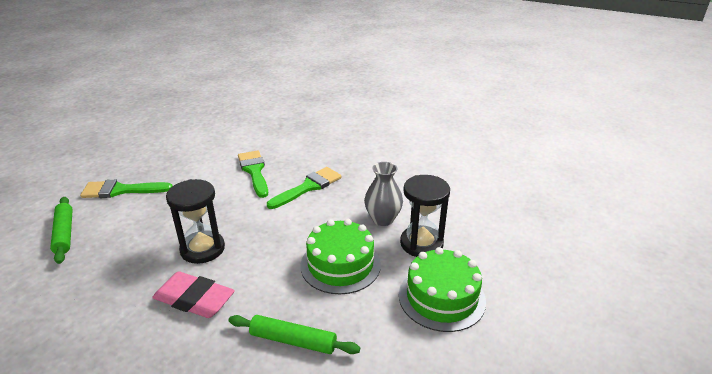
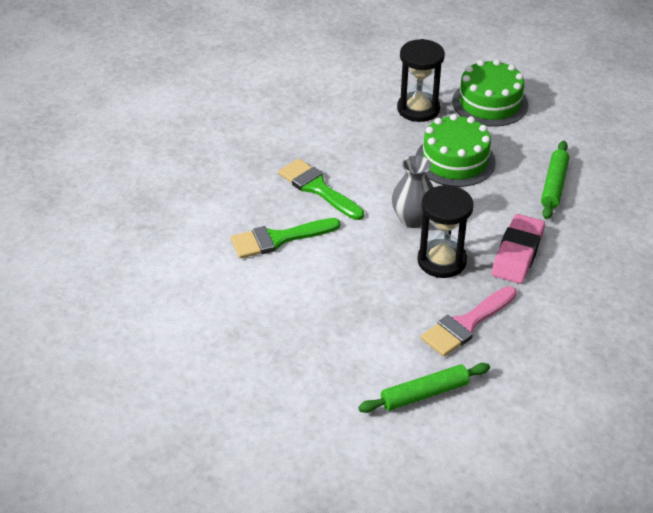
camera: 90 degrees left, 10 degrees up
(121, 190) = (324, 365): green brush -> none
(121, 259) = (466, 324): none -> pink brush
(383, 219) = (380, 132): grey vase -> grey vase (412, 219)

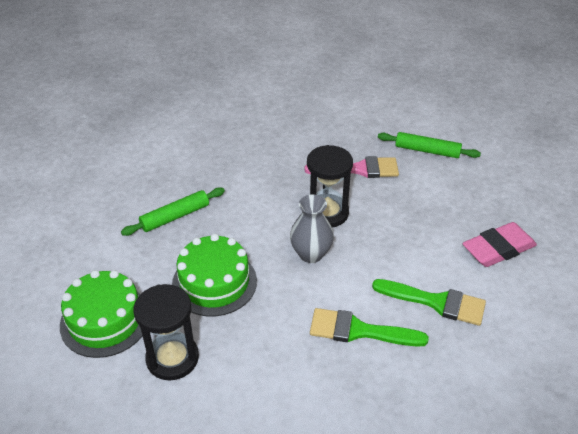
camera: 140 degrees left, 0 degrees up
(317, 188) = (358, 330): green brush -> green brush turned 105 degrees clockwise
(517, 253) = (270, 188): pink eraser -> pink eraser (498, 249)

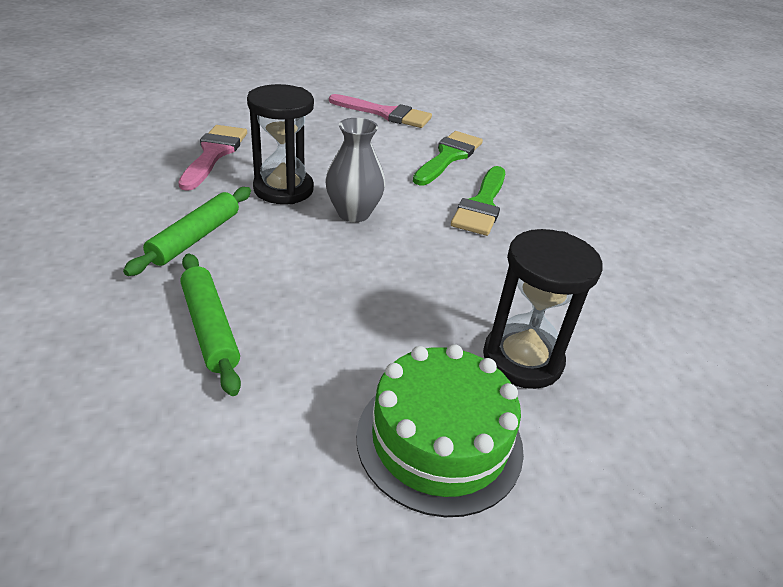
camera: 85 degrees left, 5 degrees down
(214, 282) = (382, 301): green cake -> none
(427, 151) = (213, 110): green rolling pin -> green rolling pin (195, 238)
(498, 249) = (386, 114): pink eraser -> pink brush

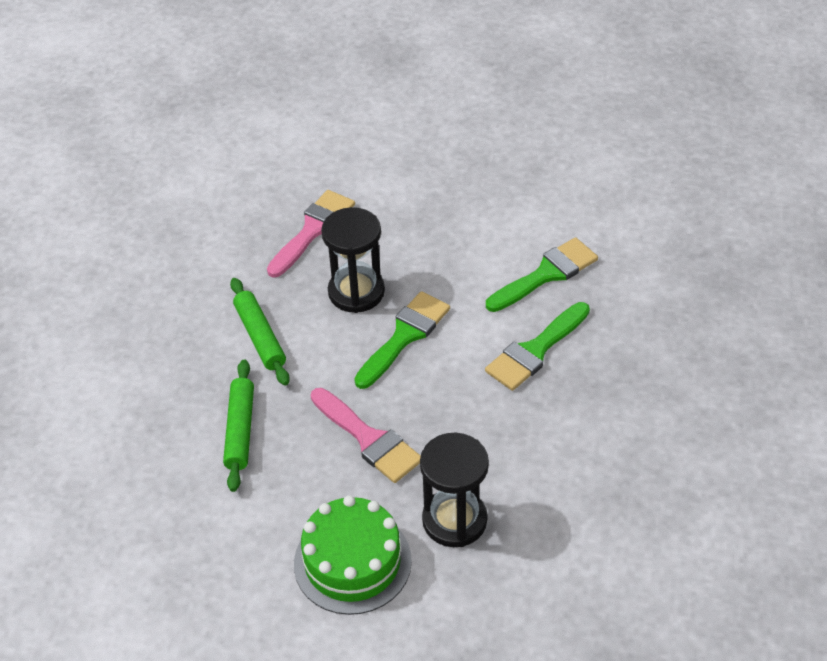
camera: 30 degrees right, 10 degrees up
(195, 238) = (260, 337): green rolling pin -> green rolling pin turned 75 degrees counterclockwise
(353, 213) = (405, 336): grey vase -> green brush
(386, 114) = (519, 191): pink brush -> pink brush (369, 439)

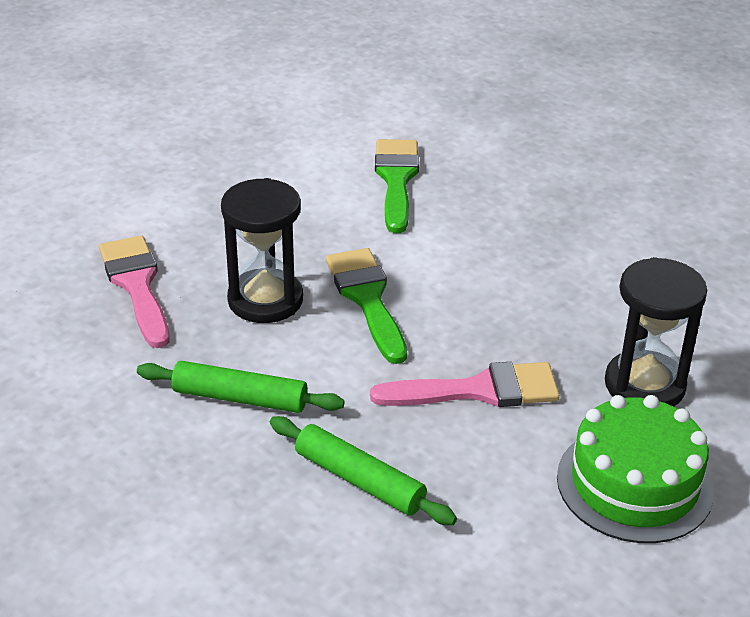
camera: 55 degrees left, 10 degrees down
(535, 350) = (483, 232): green brush -> none

